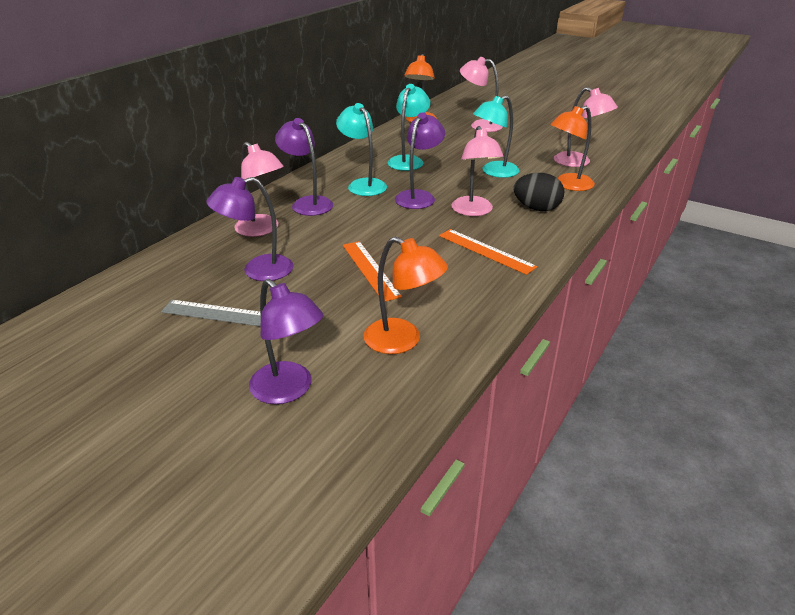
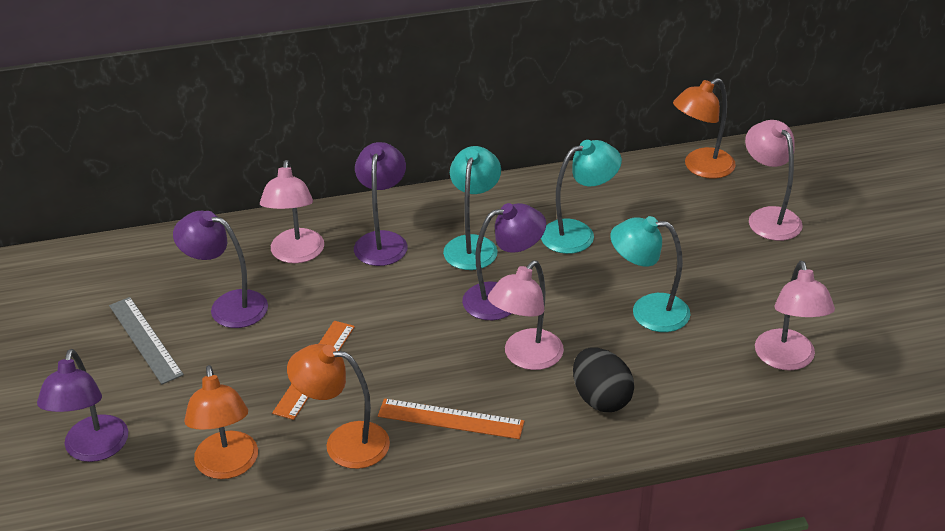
camera: 45 degrees right, 5 degrees up
(486, 251) = (450, 419): orange ruler -> orange ruler turned 75 degrees counterclockwise
(568, 185) = (703, 387): orange lamp -> orange lamp (344, 443)

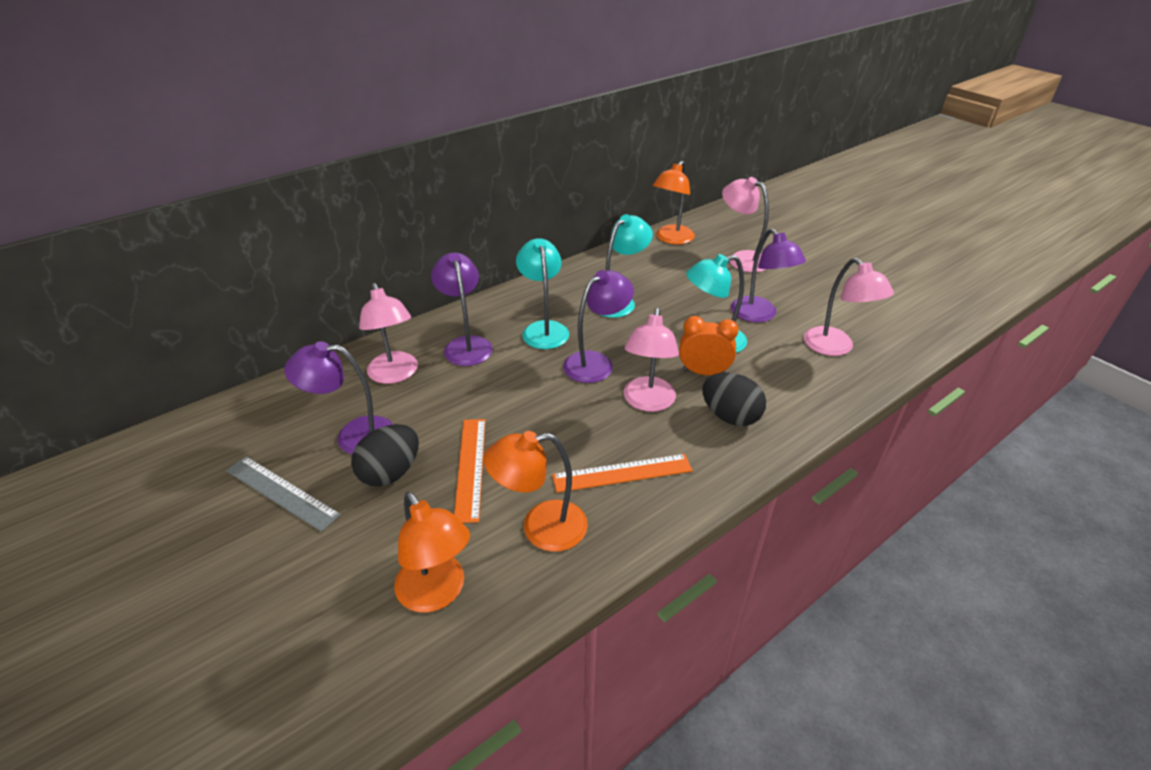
camera: 25 degrees left, 0 degrees up
(93, 449) = (275, 629): purple lamp -> purple lamp (759, 315)
(243, 351) = (390, 473): none -> black egg
(610, 343) = (703, 372): none -> orange clock

